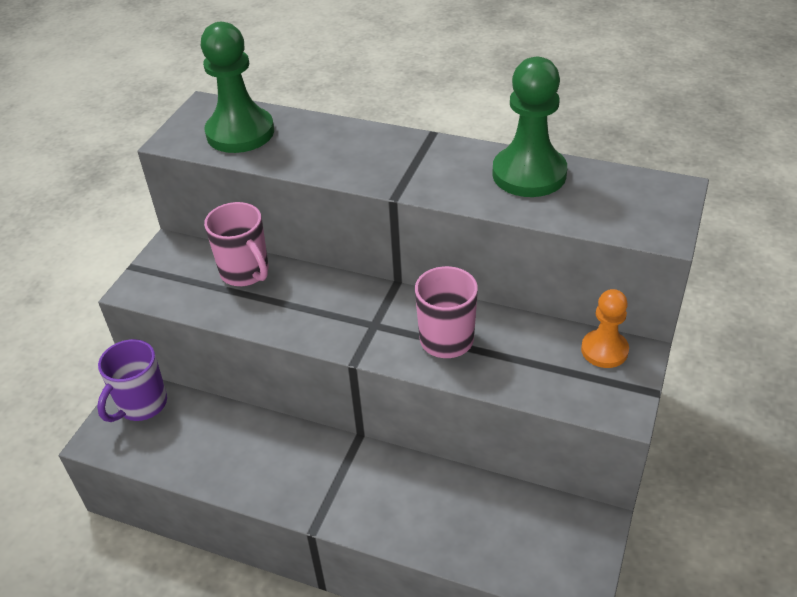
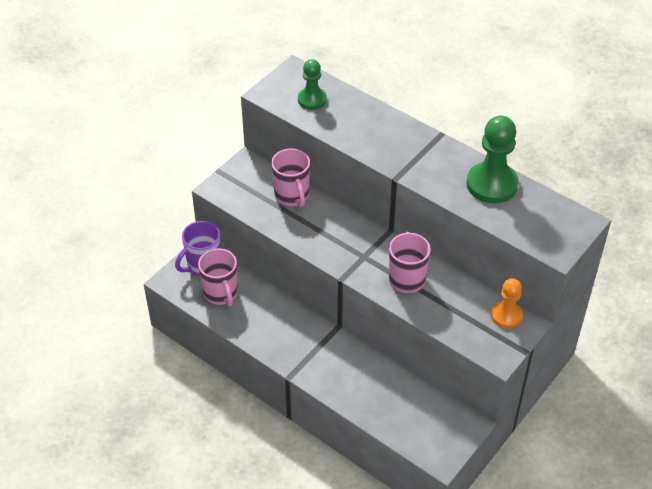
camera: 15 degrees right, 5 degrees up
(177, 437) = (221, 293): none -> pink mug
(240, 133) = (312, 100): green pawn -> green pawn, size x0.61

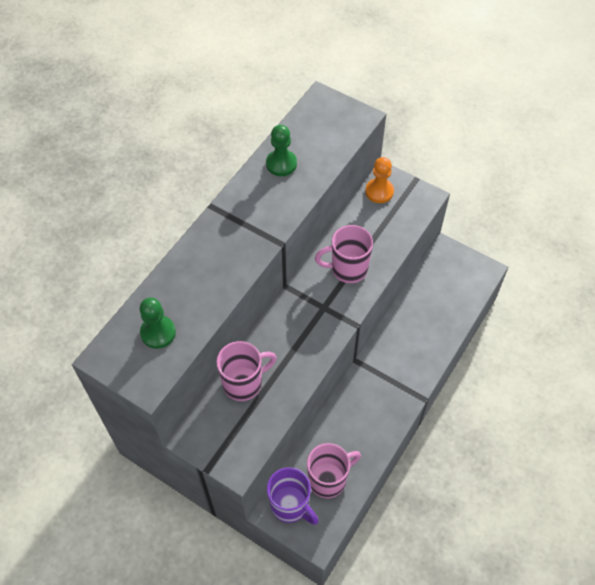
camera: 95 degrees left, 10 degrees up
(491, 184) = (281, 164): green pawn -> green pawn, size x0.61

